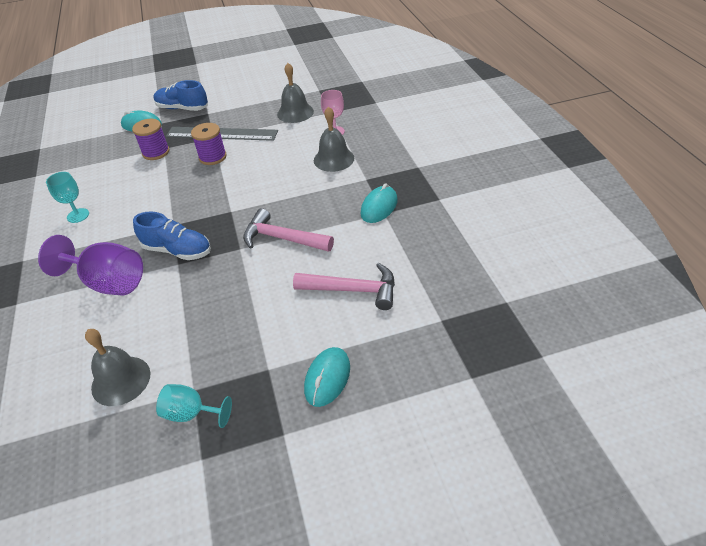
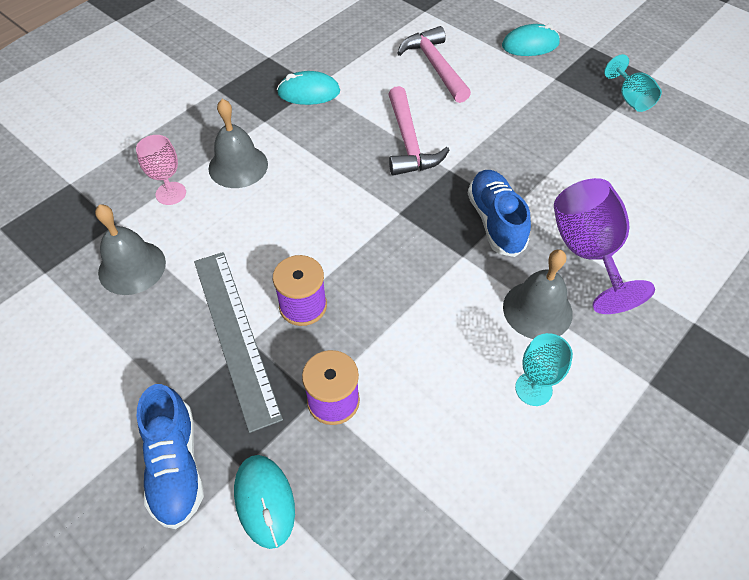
camera: 125 degrees left, 10 degrees up
(121, 380) = (657, 159): grey bell -> grey bell (537, 310)

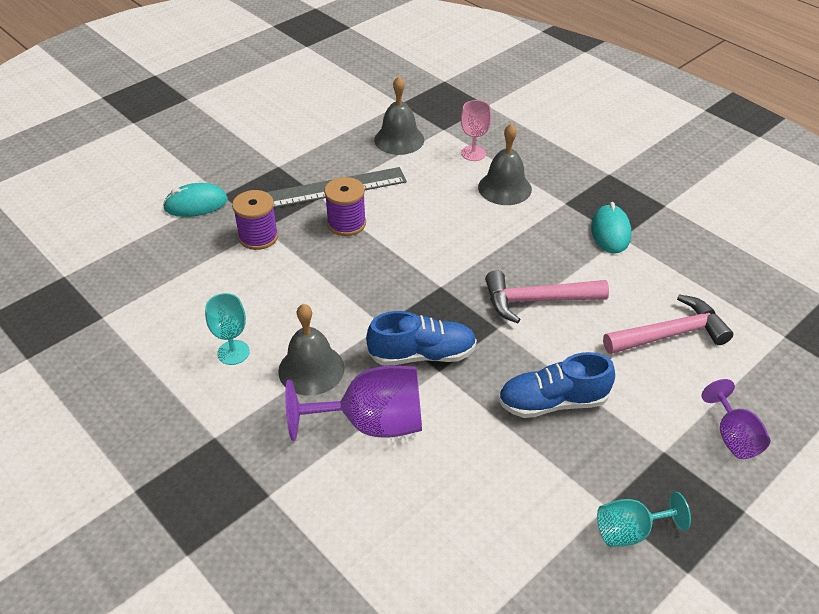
camera: 95 degrees right, 10 degrees down
(175, 466) = (234, 167): blue shoe -> blue shoe (552, 402)
(530, 45) = (733, 436): turquoise mouse -> purple goblet

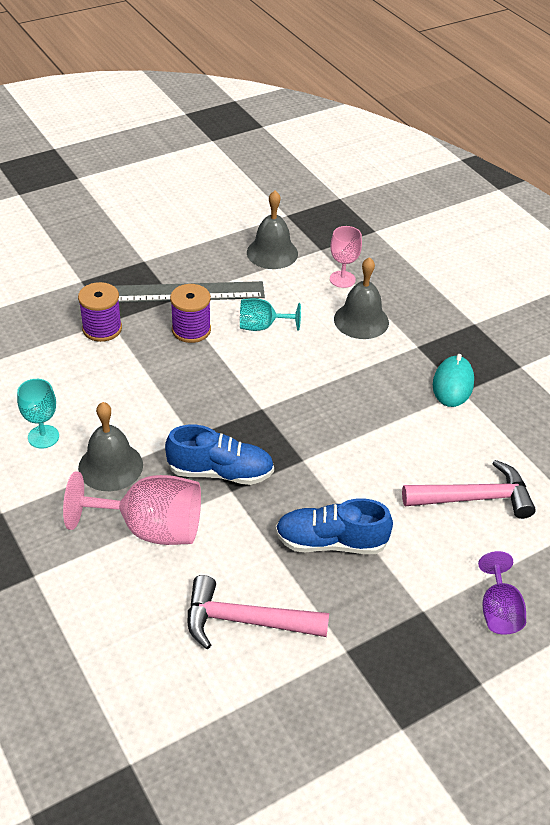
camera: 10 degrees right, 0 degrees up
(196, 204) = (53, 286): turquoise mouse -> none
(371, 423) = (150, 528): purple goblet -> pink goblet
(537, 300) = (352, 440): pink hammer -> pink hammer (246, 621)
(630, 531) = (360, 679): turquoise goblet -> turquoise goblet (262, 326)

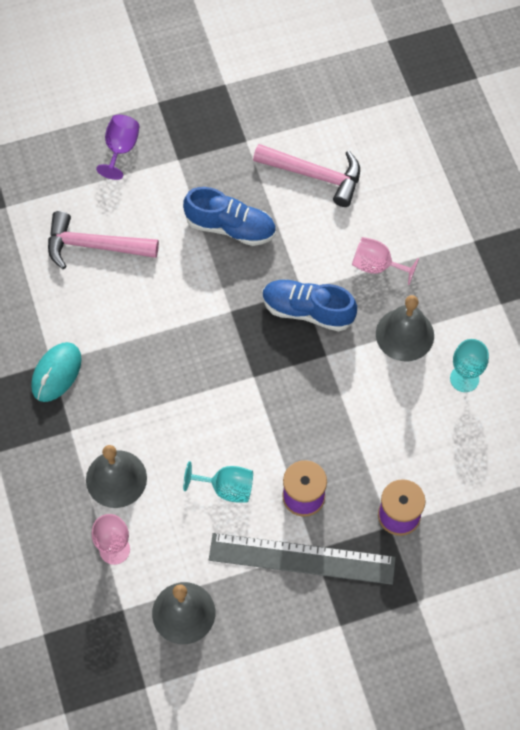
camera: 165 degrees left, 20 degrees up
(150, 528) = (377, 266): pink goblet -> pink goblet, size x0.58

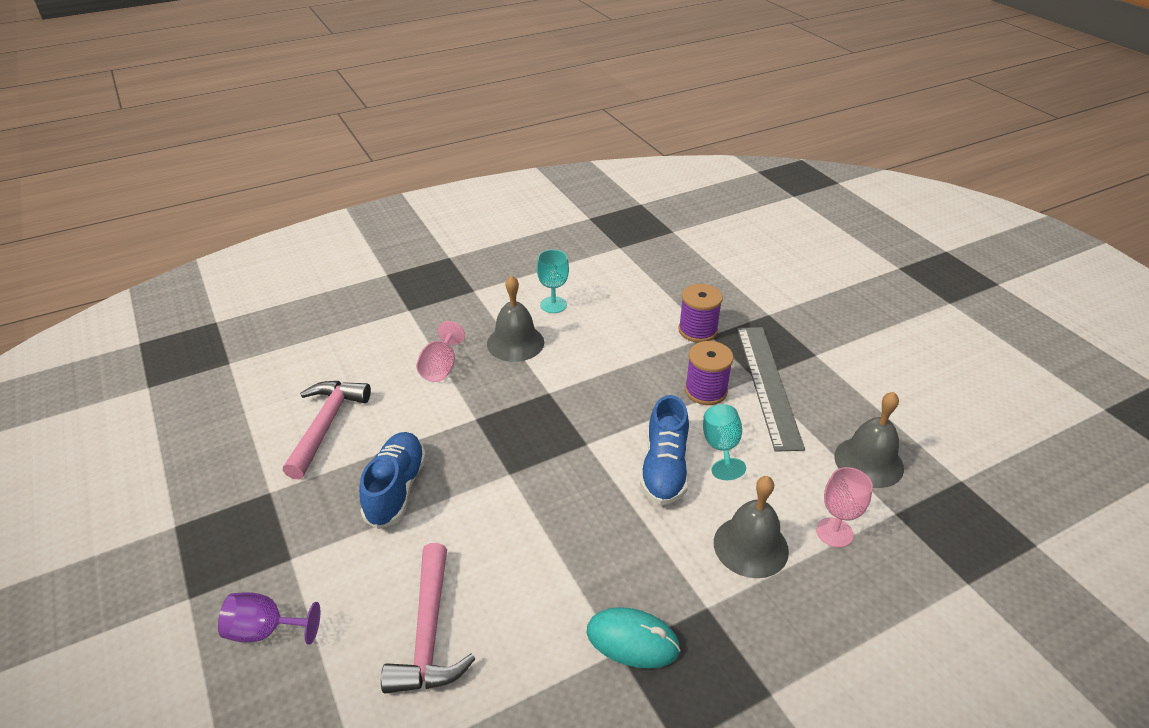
camera: 100 degrees left, 25 degrees down
(307, 311) = (500, 411): blue shoe -> blue shoe (664, 469)

